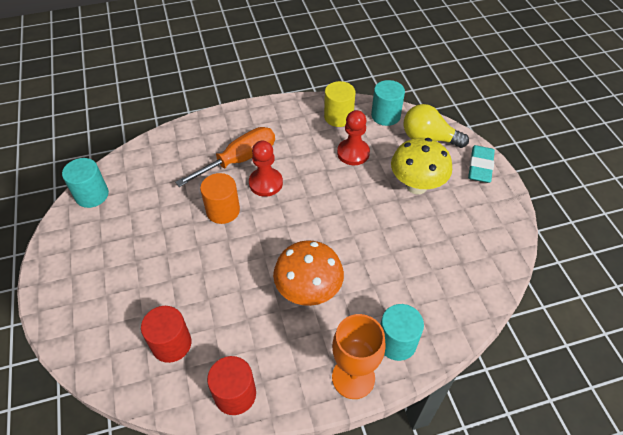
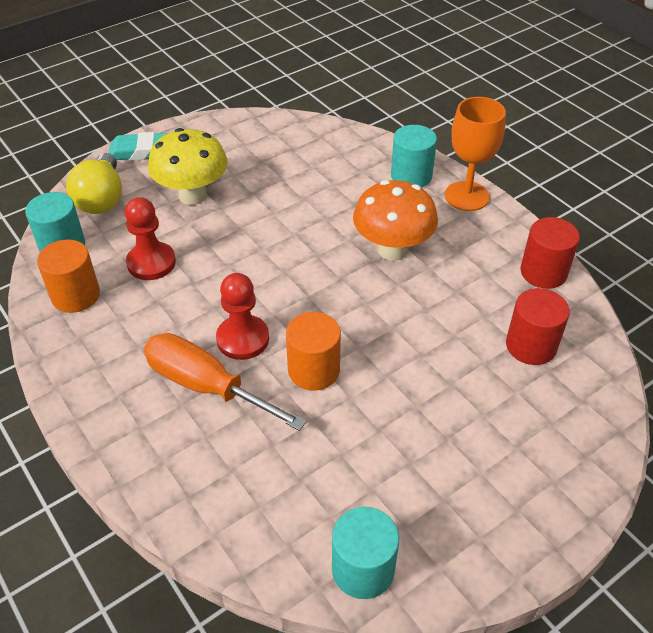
camera: 110 degrees left, 5 degrees down
(338, 117) = (76, 295): yellow cylinder -> orange cylinder

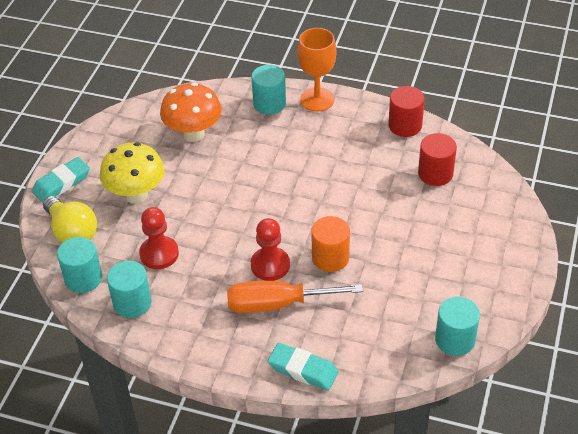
camera: 35 degrees left, 0 degrees up
(76, 295) = (132, 303): orange cylinder -> turquoise cylinder
(154, 480) = (303, 370): none -> turquoise eraser
(392, 250) = (305, 160): orange mushroom -> orange mushroom (193, 134)

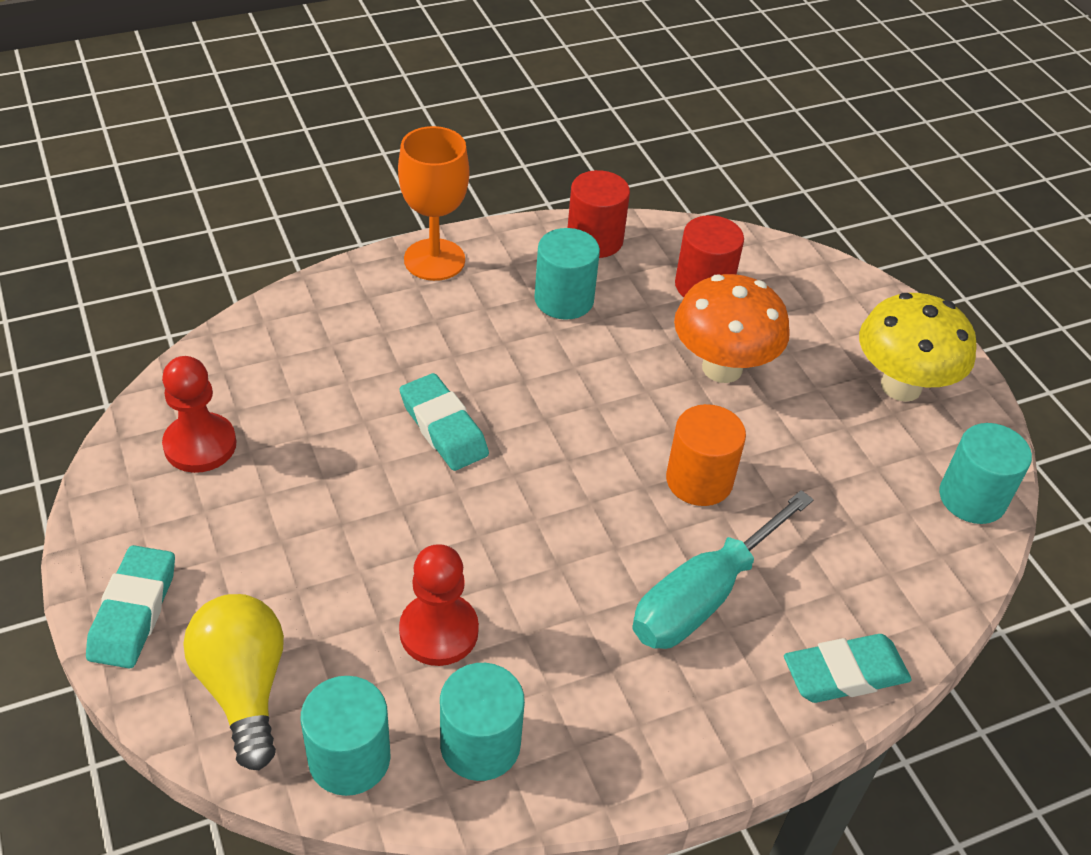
camera: 45 degrees left, 0 degrees up
(72, 232) = (243, 688): yellow light bulb -> yellow light bulb turned 120 degrees counterclockwise
(136, 195) = (296, 555): yellow mushroom -> yellow mushroom (901, 386)
(193, 134) = (293, 403): orange mushroom -> orange mushroom (722, 368)
(243, 176) = (443, 428): none -> turquoise eraser
(269, 103) = (368, 298): turquoise cylinder -> turquoise cylinder (564, 299)
(270, 265) = (629, 543): red pawn -> red pawn (200, 445)
(277, 304) = (703, 596): orange screwdriver -> turquoise screwdriver

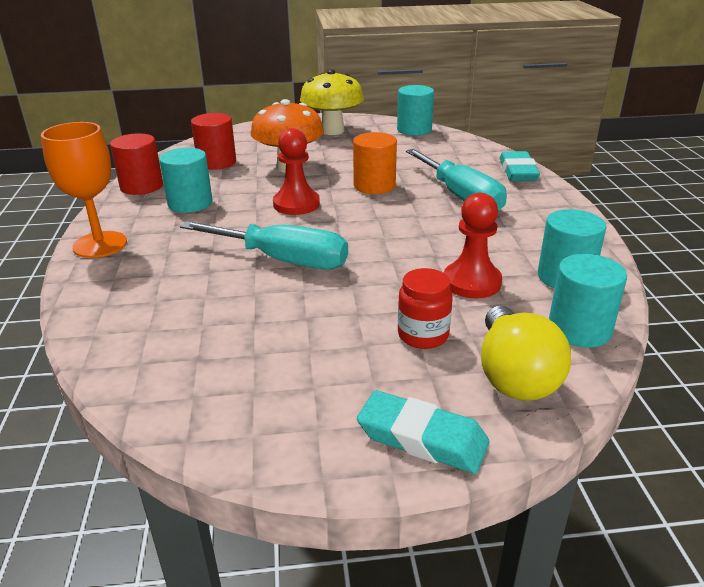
camera: 70 degrees left, 15 degrees down
(200, 445) = (230, 383): red pawn -> red pawn (296, 204)
(243, 688) = (514, 375): yellow light bulb -> yellow light bulb turned 90 degrees counterclockwise
(307, 591) = (423, 335): none -> red jar
(443, 428) = (283, 260): turquoise eraser -> turquoise screwdriver

